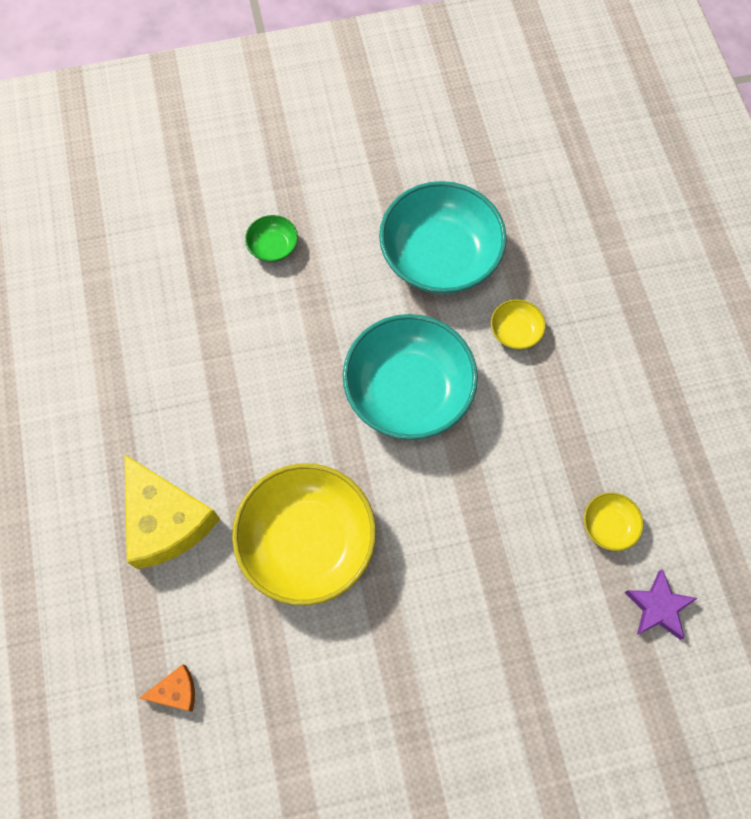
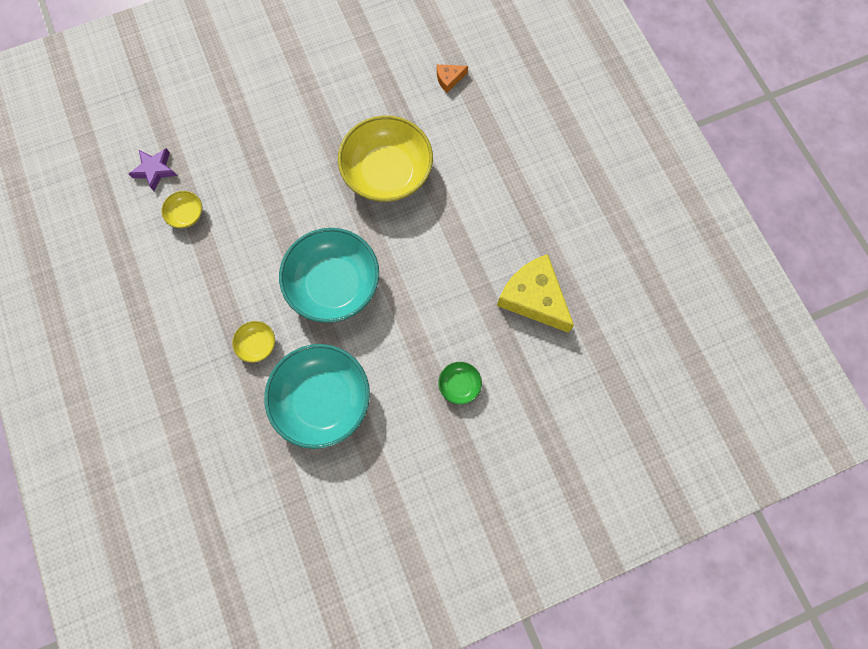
camera: 170 degrees right, 5 degrees up
(166, 520) = (483, 170): yellow cheese -> yellow cheese (533, 298)

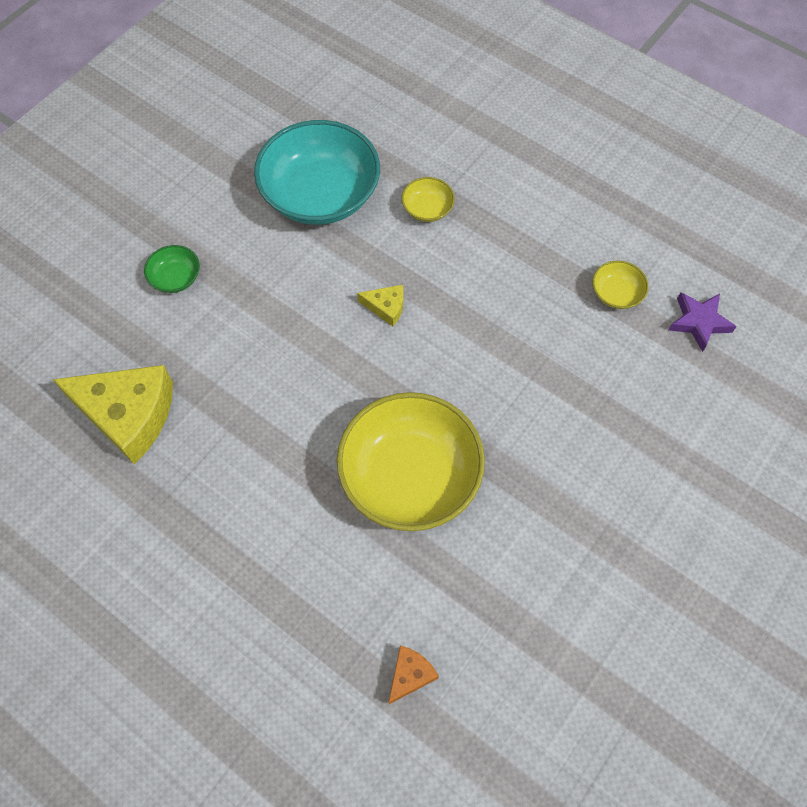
camera: 150 degrees right, 10 degrees down
(334, 284) = (386, 307): turquoise bowl -> yellow cheese

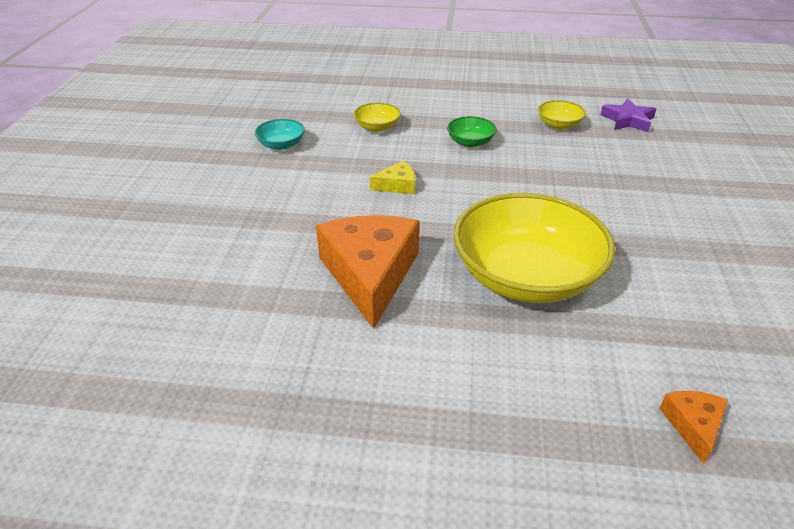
camera: 30 degrees left, 25 degrees down
(128, 414) = (200, 347): yellow cheese -> none
(176, 278) = (181, 231): green bowl -> green bowl (470, 142)
(289, 406) = (370, 274): none -> orange cheese
(320, 194) = (281, 145): turquoise bowl -> turquoise bowl, size x0.43

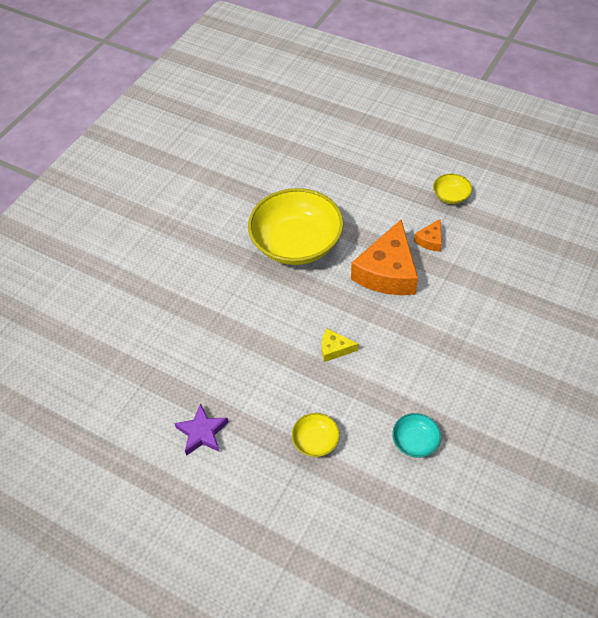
camera: 155 degrees left, 15 degrees up
(470, 142) = (245, 386): green bowl -> none
(559, 125) = (151, 386): yellow bowl -> yellow bowl (451, 196)
(628, 120) = (87, 371): purple star -> purple star (202, 432)
(693, 425) = (281, 155): orange cheese -> orange cheese (430, 240)

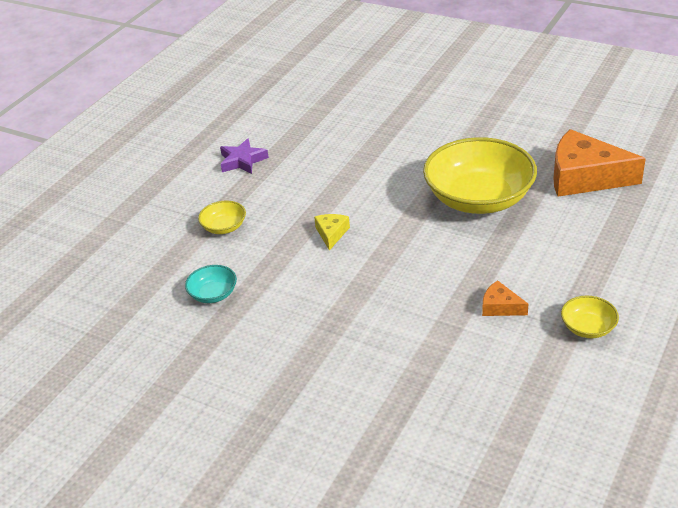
camera: 90 degrees right, 15 degrees down
(387, 272) = (443, 270): orange cheese -> orange cheese (584, 177)

